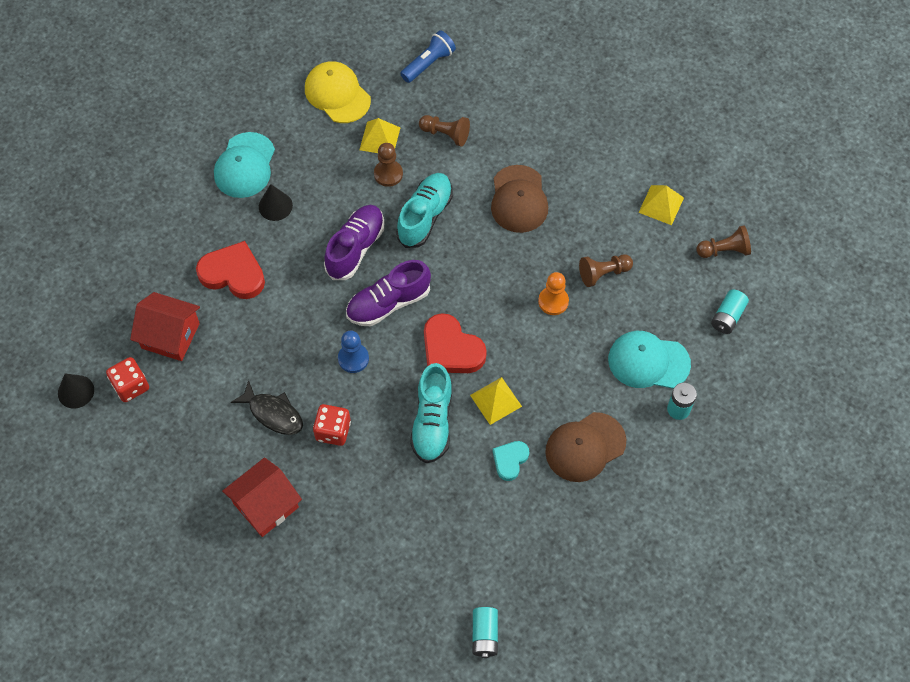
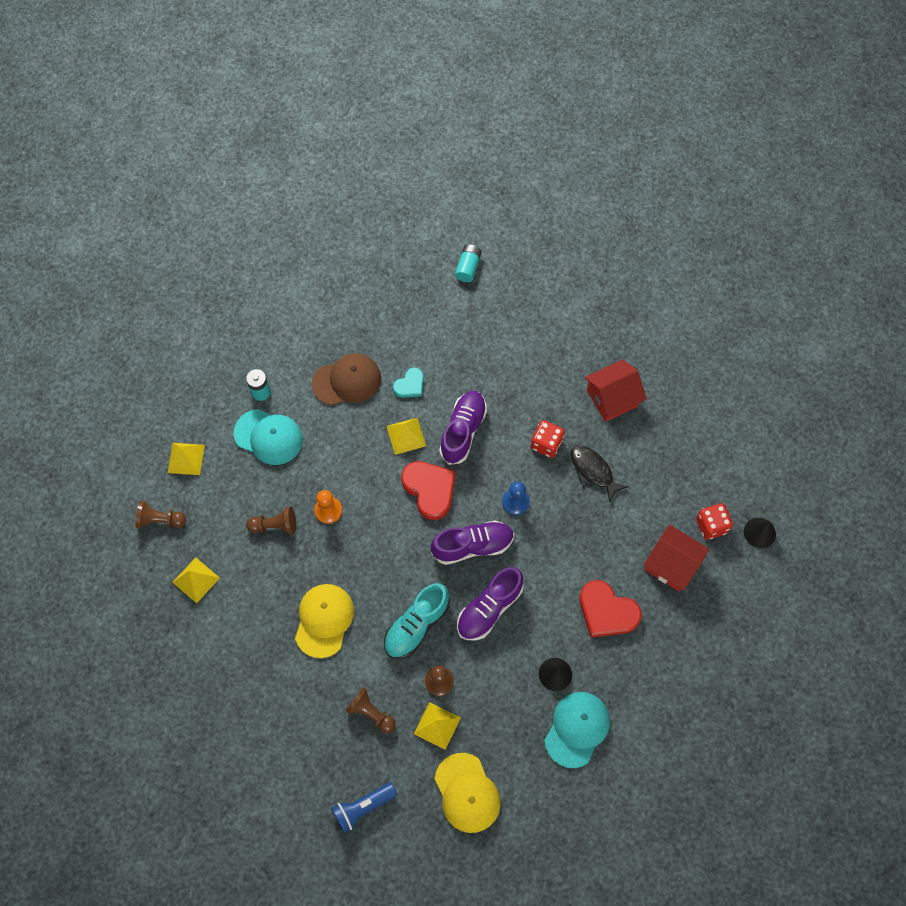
camera: 165 degrees left, 5 degrees up
(432, 422) = (463, 431): turquoise shoe -> purple shoe
(519, 199) = (324, 620): brown cap -> yellow cap
(727, 317) = (186, 458): turquoise battery -> yellow pyramid

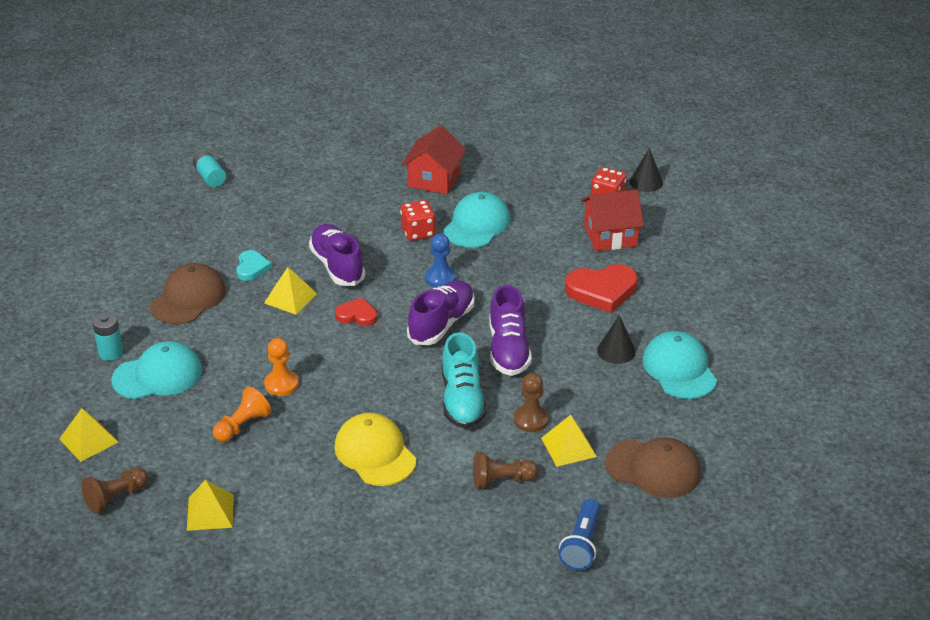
camera: 45 degrees left, 30 degrees down
(275, 525) = (242, 425): brown pawn -> orange pawn
(430, 489) = (357, 315): red heart -> red heart, size x0.57
(467, 793) = (653, 469): yellow cap -> brown cap
(593, 471) = (477, 225): black fish -> turquoise cap

